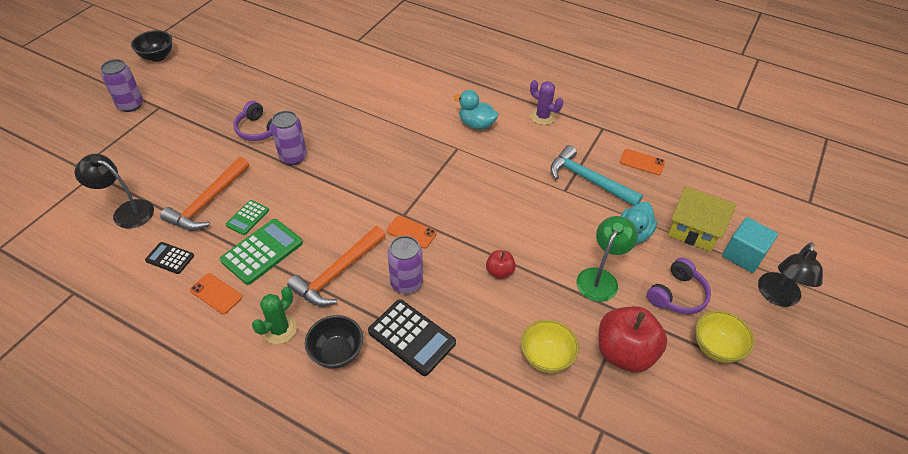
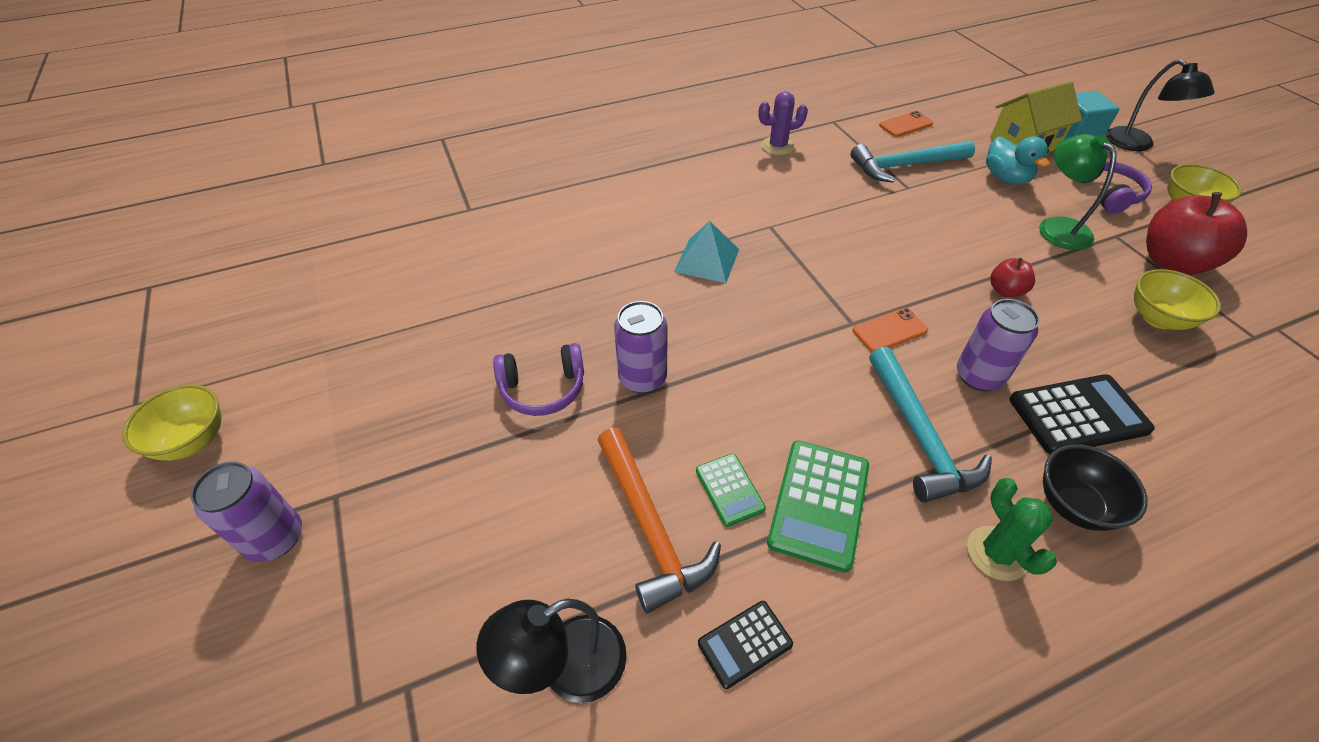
camera: 50 degrees left, 0 degrees up
(157, 57) = (193, 441): black bowl -> yellow bowl
(216, 293) = (873, 607): orange phone -> none
(262, 252) = (818, 504): green calculator -> green calculator turned 150 degrees counterclockwise
(337, 273) = (919, 436): orange hammer -> turquoise hammer
(401, 138) = (707, 260): none -> turquoise pyramid
(476, 124) = (743, 194): turquoise duck -> none

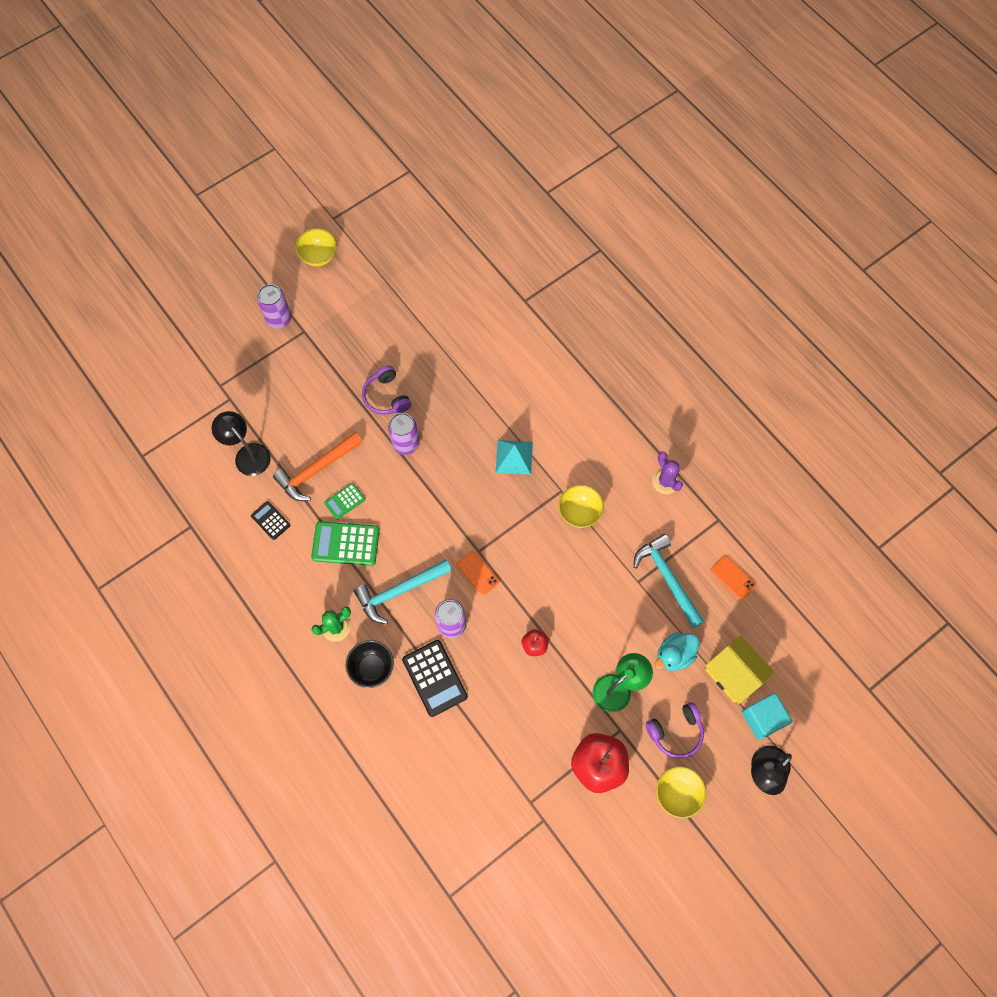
camera: 75 degrees right, 20 degrees up
(1158, 318) = (532, 741): yellow bowl -> yellow bowl (579, 513)

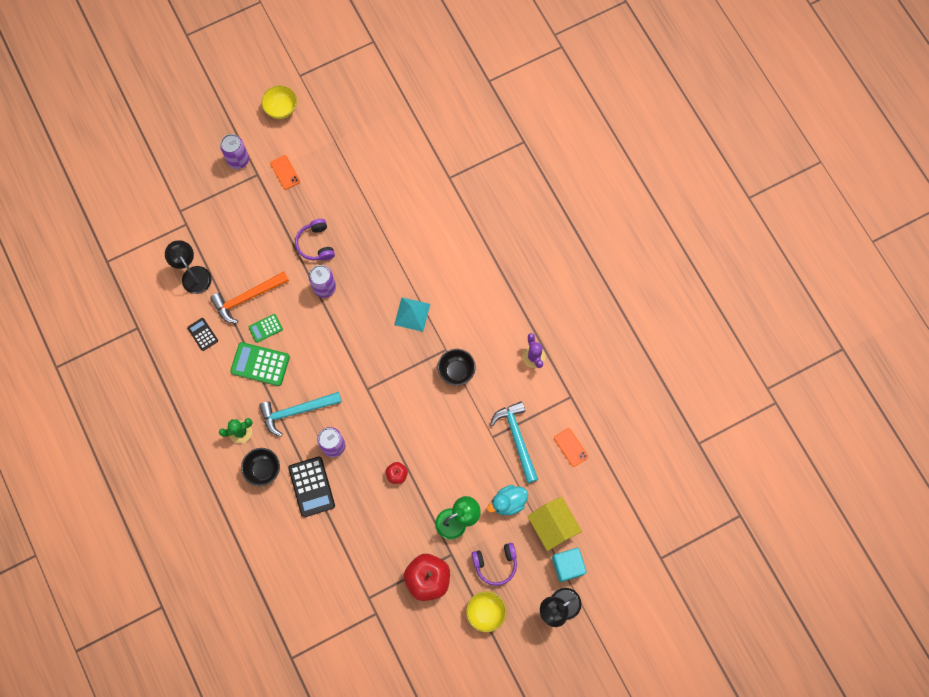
camera: 10 degrees right, 5 degrees up
(477, 573) = (362, 407): orange phone -> orange phone (285, 172)
(579, 513) = (456, 371): yellow bowl -> black bowl

